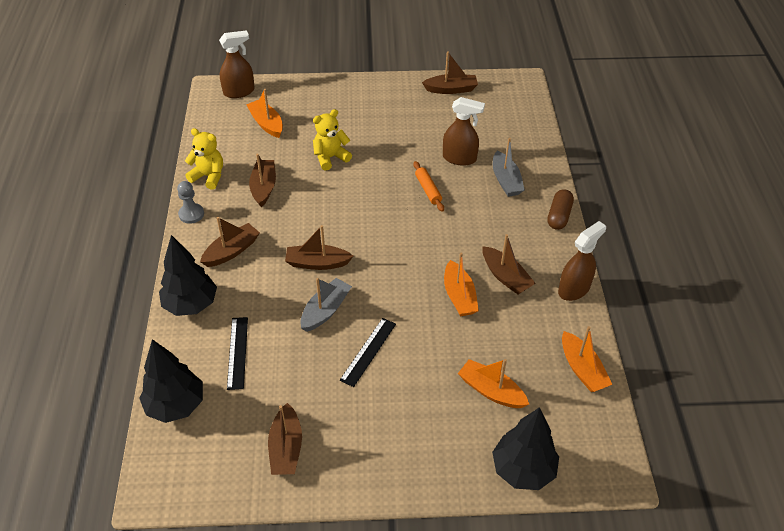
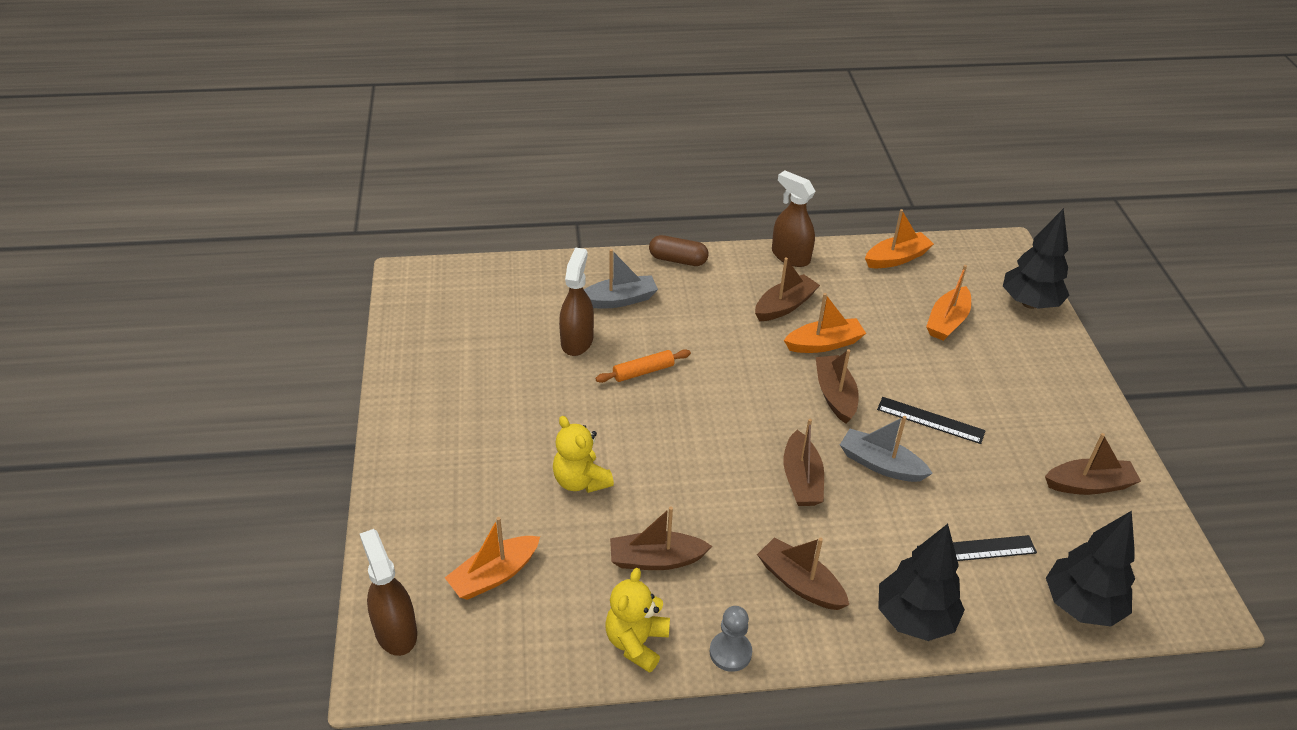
camera: 95 degrees left, 5 degrees down
(451, 89) = (418, 348): brown boat -> brown boat (835, 395)

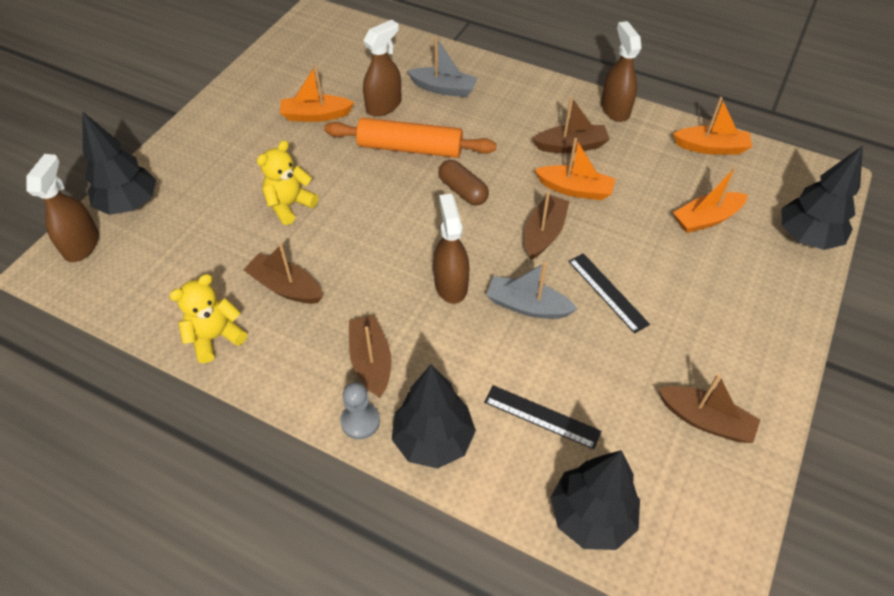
camera: 35 degrees right, 10 degrees up
(406, 564) = (129, 204): none -> black tree
(494, 575) = (173, 240): orange boat -> orange boat (316, 115)
(580, 481) = (290, 205): yellow teddy bear -> yellow teddy bear turned 45 degrees clockwise
(643, 371) = (410, 148): orange rolling pin -> orange rolling pin, size x1.91
(678, 260) = (518, 76): brown capsule -> brown capsule (463, 191)
(730, 652) = (270, 382): grey pawn -> grey pawn (360, 421)
(801, 479) = (451, 284): brown boat -> brown spray bottle
(881, 464) = (527, 306): grey boat -> grey boat turned 45 degrees counterclockwise

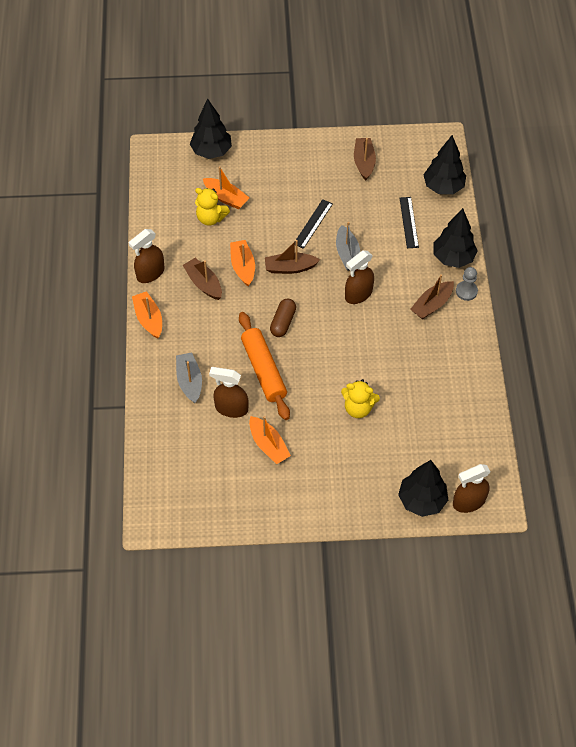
camera: 120 degrees left, 5 degrees up
(215, 337) = (471, 383): yellow teddy bear -> yellow teddy bear (211, 218)
(286, 287) = (417, 371): brown boat -> none
(711, 147) = (159, 212): orange boat -> orange boat (149, 319)

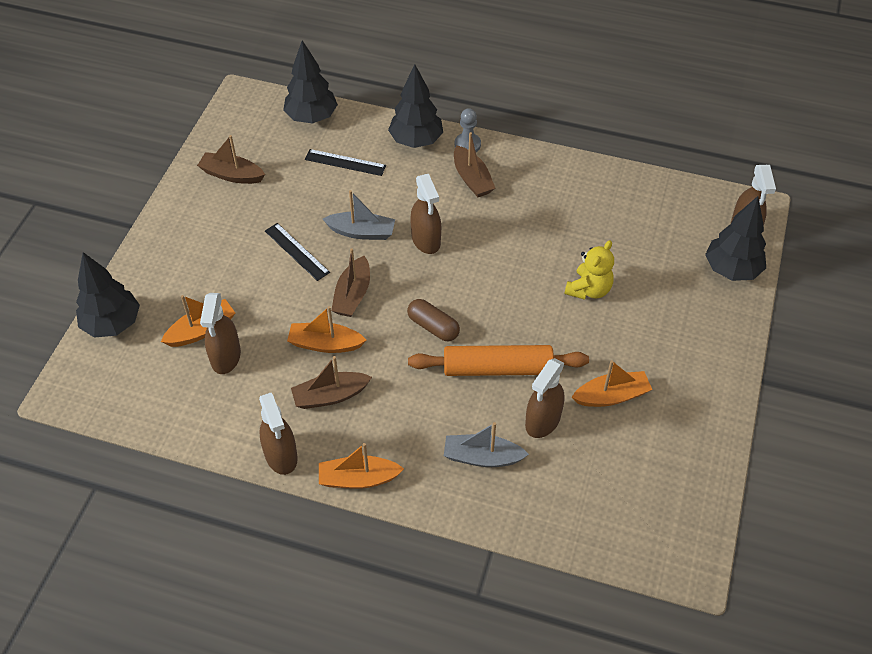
camera: 70 degrees left, 5 degrees down
(211, 218) = (226, 357): yellow teddy bear -> brown spray bottle

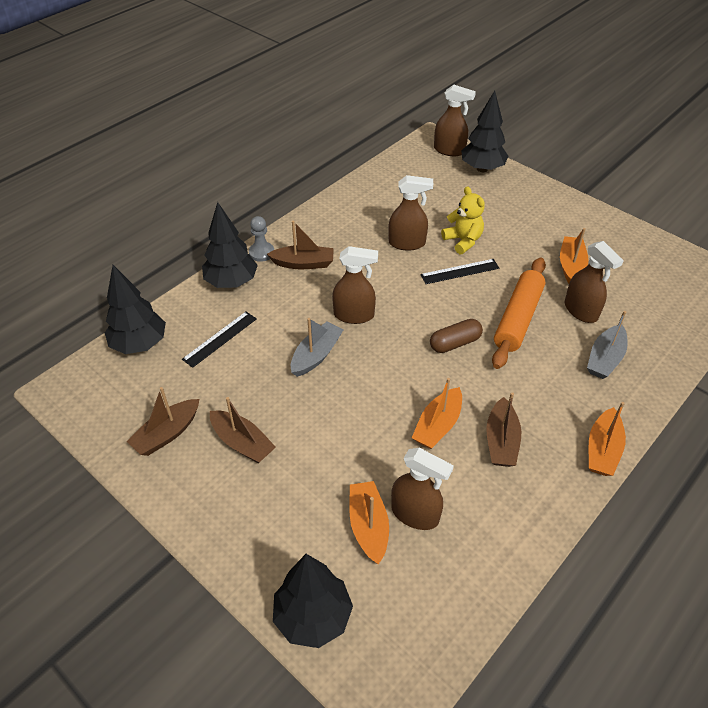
camera: 65 degrees left, 5 degrees down
(281, 456) = (557, 503): brown spray bottle -> brown spray bottle (407, 243)
(297, 251) = (309, 411): black ruler -> black ruler (460, 271)
(353, 294) = (388, 386): brown boat -> brown boat (242, 443)

